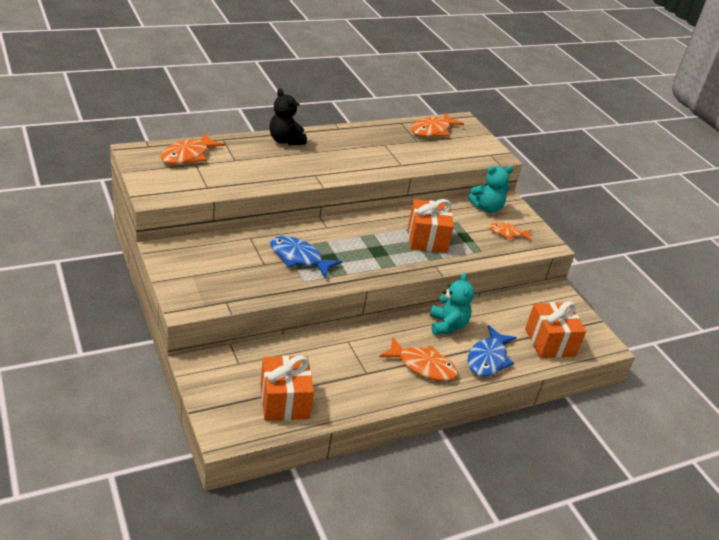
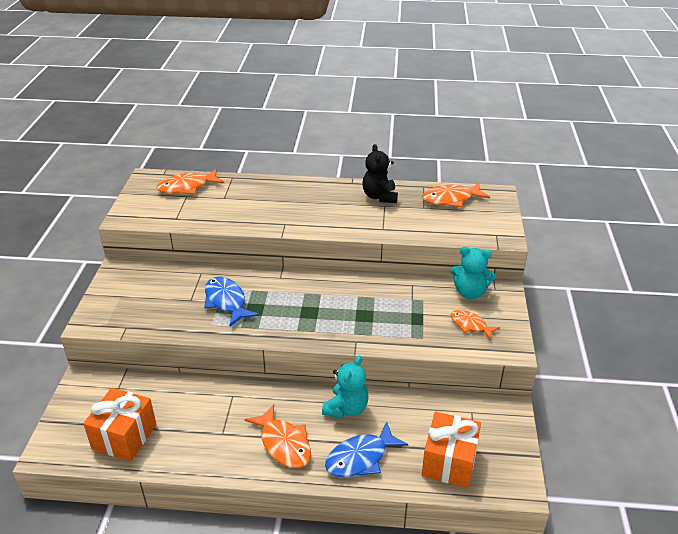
camera: 35 degrees right, 0 degrees up
(285, 141) = (287, 187): black teddy bear -> black teddy bear (379, 197)
(427, 239) = (372, 311): orange gift -> none

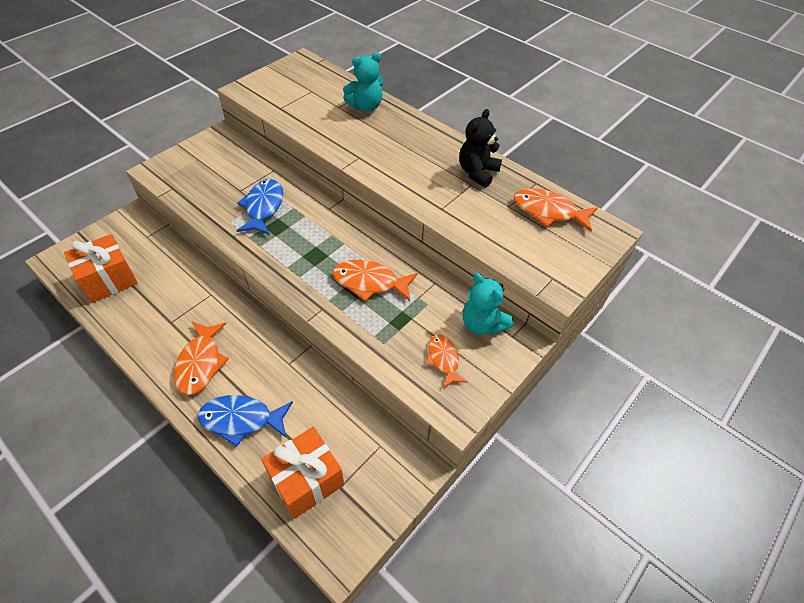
camera: 35 degrees right, 15 degrees up
(187, 187) = (321, 83): orange fish -> orange fish (370, 282)
(346, 408) = (279, 365): turquoise teddy bear -> turquoise teddy bear (366, 106)

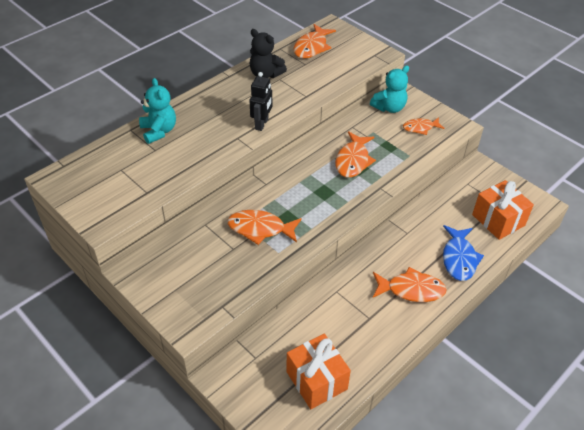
camera: 85 degrees left, 5 degrees down
(263, 207) = (260, 229): blue fish -> orange fish
(383, 174) = (262, 124): none -> black robot

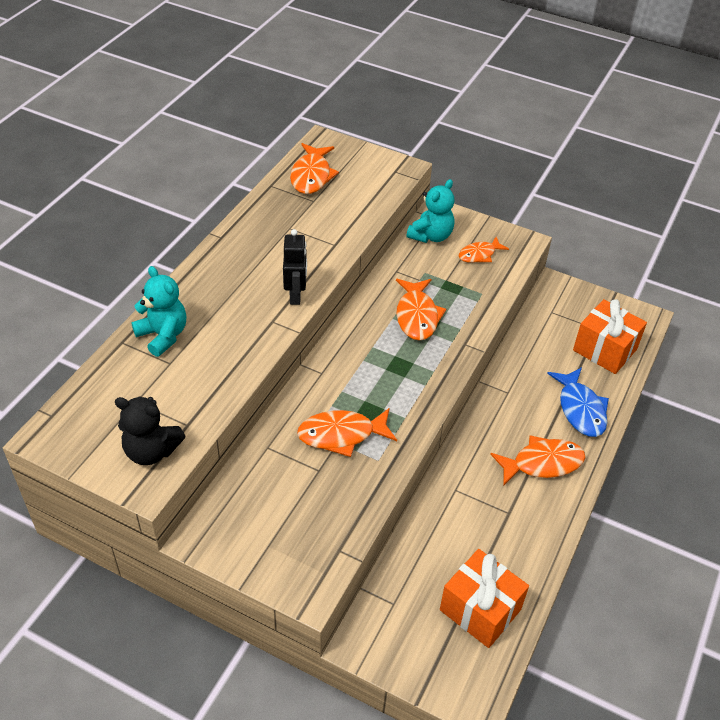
camera: 20 degrees left, 0 degrees up
(265, 74) = (269, 225): black teddy bear -> black teddy bear (151, 451)

